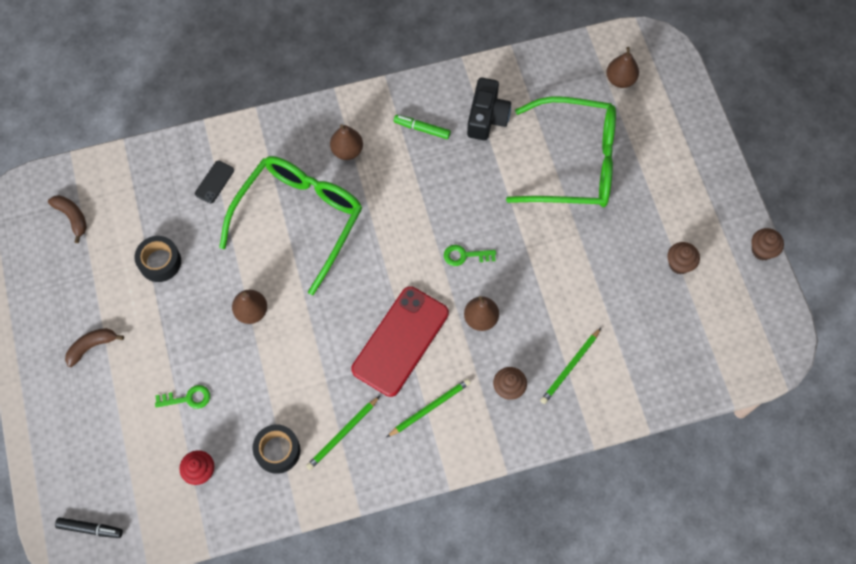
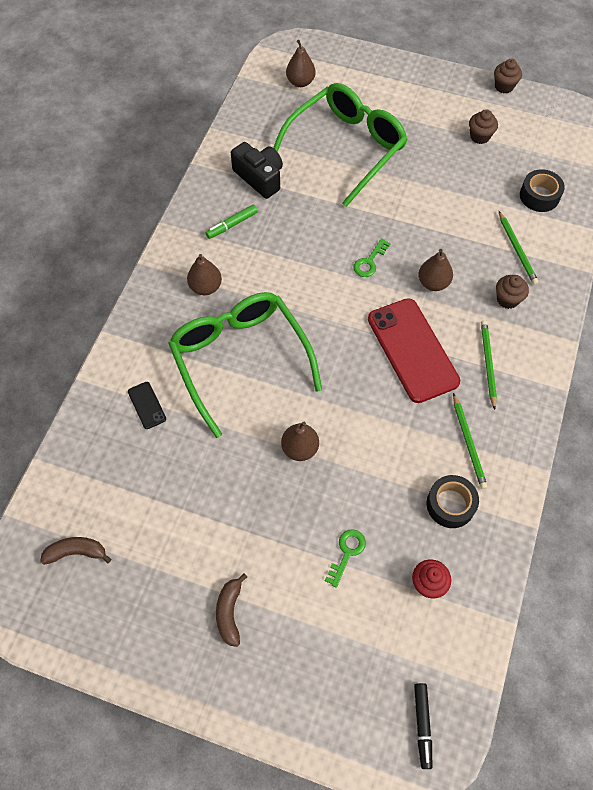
camera: 55 degrees left, 5 degrees down
(90, 528) = (422, 725): black marker -> black marker turned 135 degrees clockwise
(160, 262) = (189, 498): black tape -> black tape (539, 196)

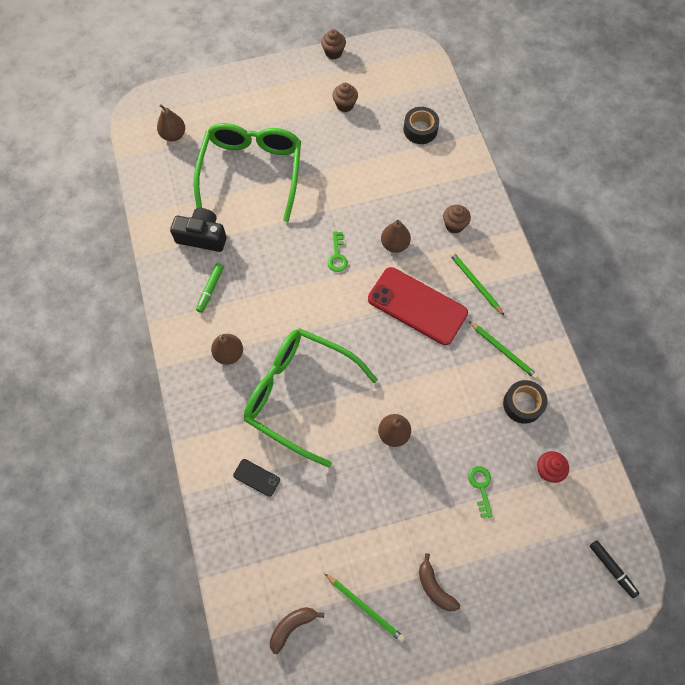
camera: 35 degrees left, 5 degrees up
(517, 249) = (434, 182): green pencil -> green pencil (365, 607)

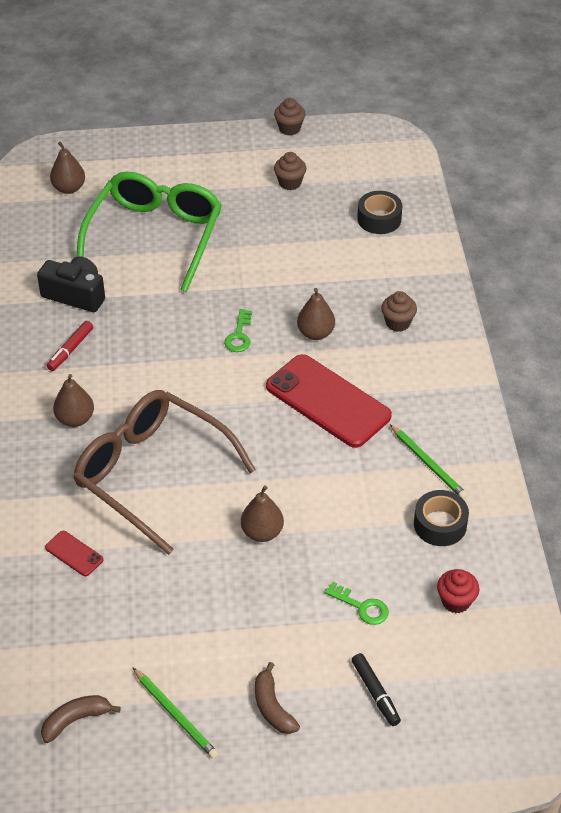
camera: 10 degrees right, 20 degrees down
(210, 289) = (70, 350): green marker -> red marker
(256, 477) = (74, 553): black phone -> red phone
(299, 394) = (152, 473): green glasses -> brown glasses
(475, 283) = (409, 387): green pencil -> none
(481, 487) = (362, 607): green key -> green key turned 120 degrees clockwise
(612, 569) = (516, 723): black marker -> black marker (375, 692)

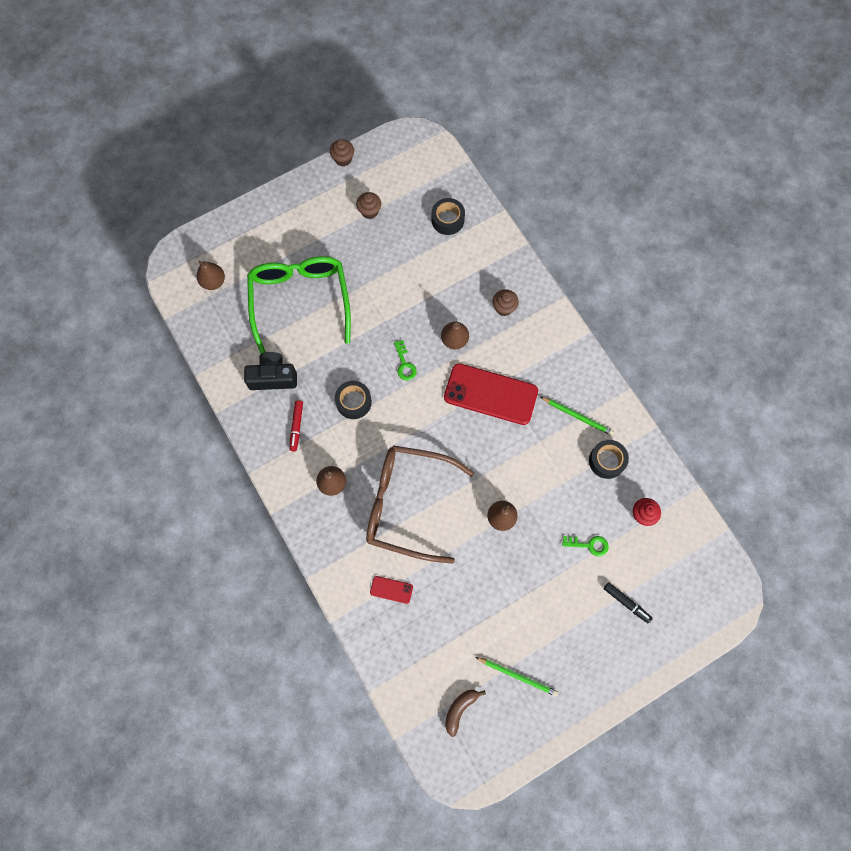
camera: 25 degrees left, 25 degrees up
(153, 350) = (353, 402): none -> black tape
(272, 707) = (572, 642): brown banana -> none

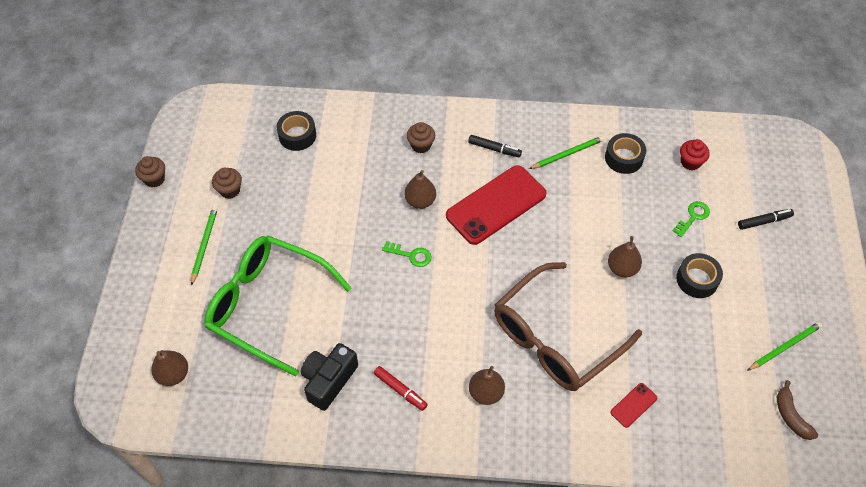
camera: 55 degrees left, 15 degrees down
(316, 228) = (204, 245): none -> green pencil
(353, 402) = (415, 322): black tape -> black tape (697, 279)
(541, 361) = (494, 149): none -> black marker

